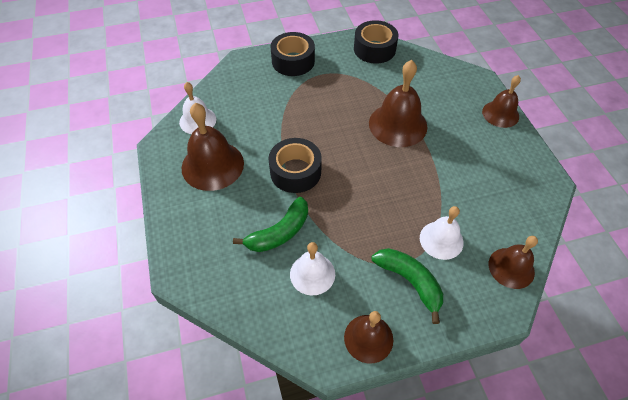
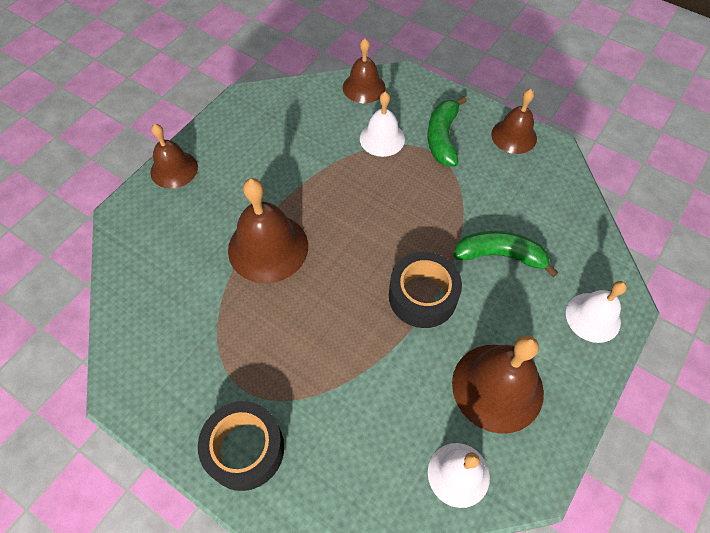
camera: 130 degrees left, 5 degrees up
(312, 274) = (508, 203): white bell -> white bell (593, 317)
(374, 49) = (139, 359): black tape -> none

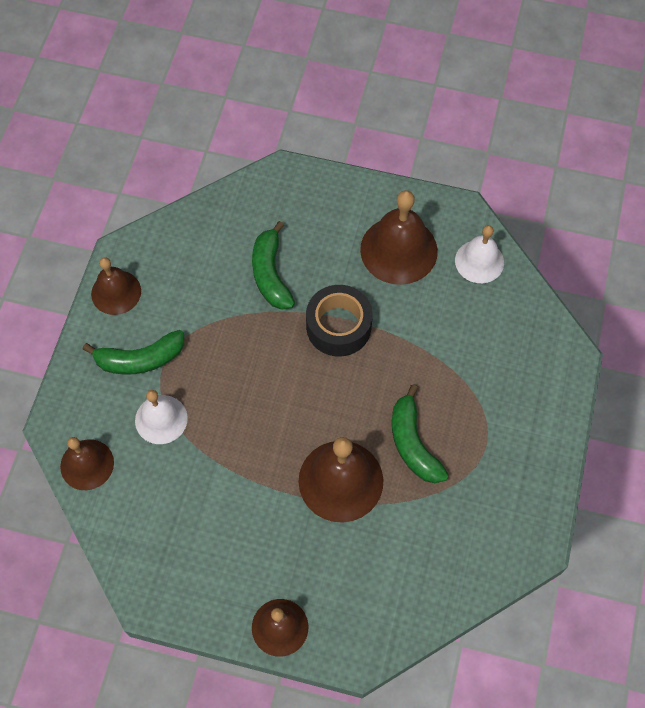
camera: 110 degrees left, 5 degrees up
(245, 449) = (533, 418): black tape -> none
(273, 319) = (413, 443): none -> green banana
(593, 317) = (306, 193): white bell -> none

